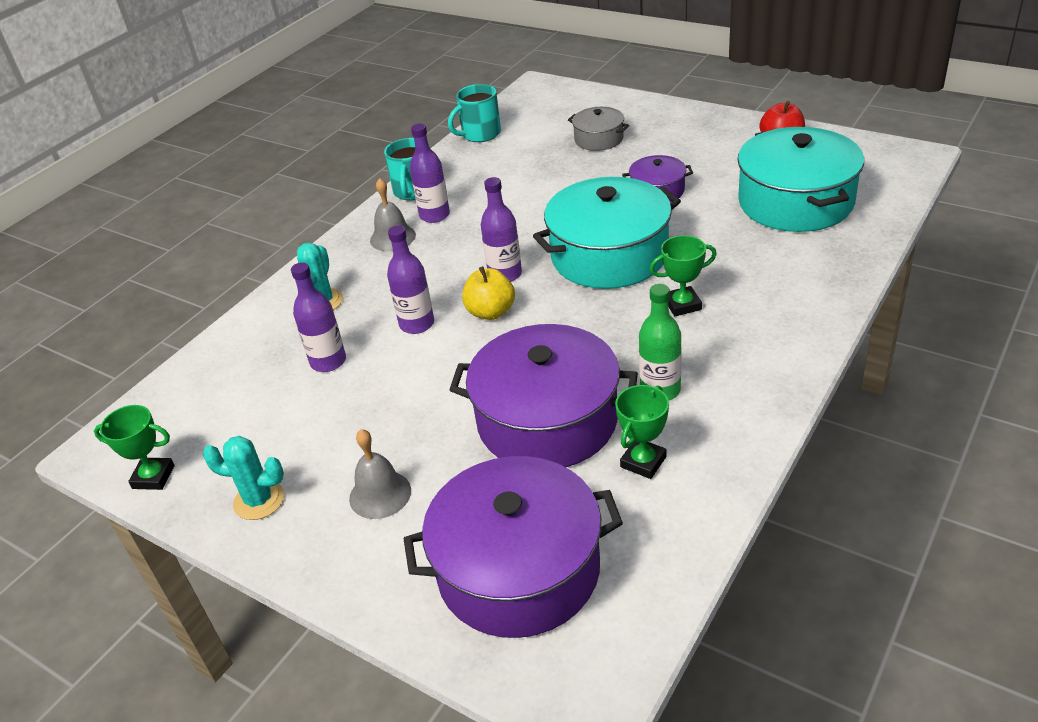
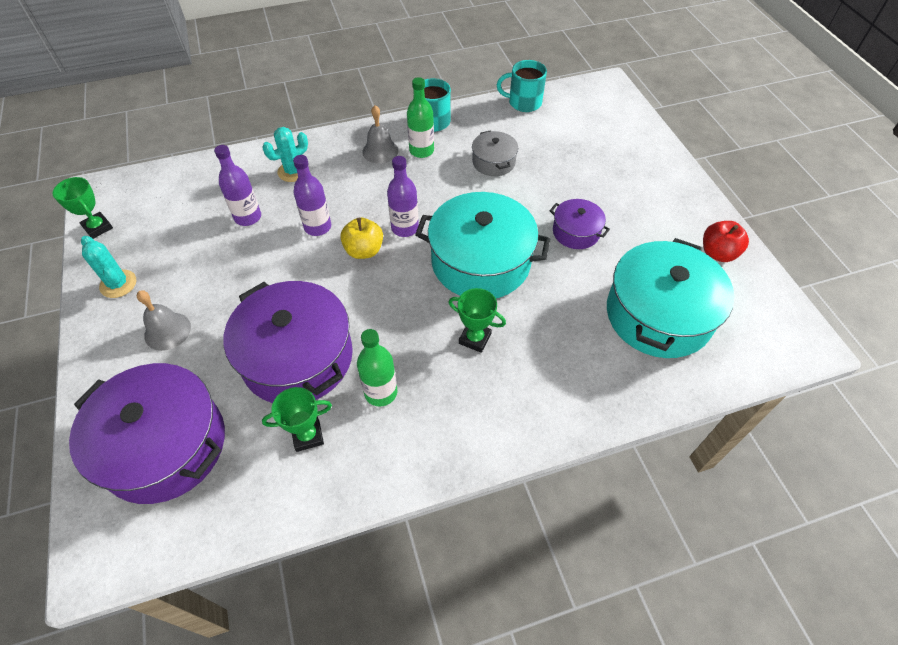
camera: 35 degrees right, 15 degrees up
(434, 215) = (421, 151): purple bottle -> green bottle
(599, 139) = (592, 159): grey pot -> grey pot (493, 162)

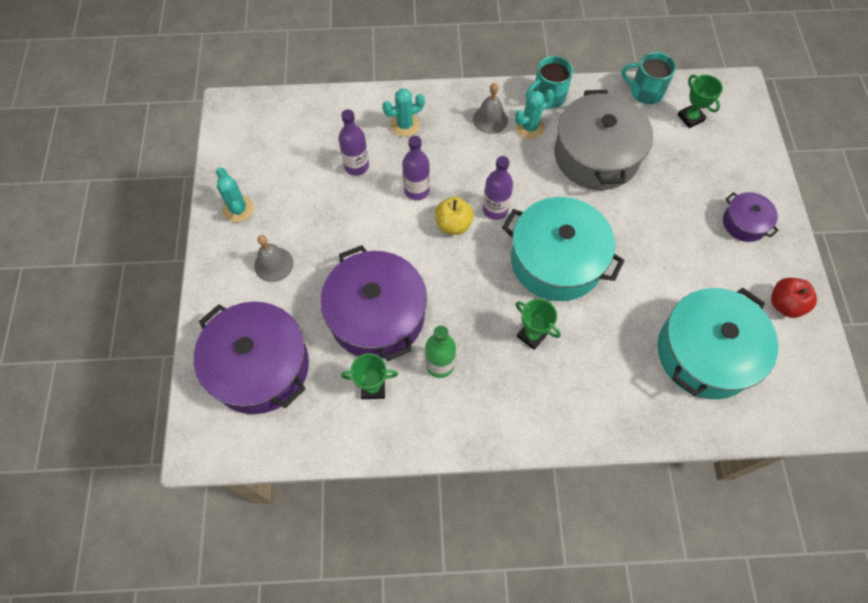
camera: 15 degrees right, 10 degrees up
(98, 227) = (226, 148): green trophy -> green trophy (690, 118)
(421, 151) = (530, 127): green bottle -> turquoise cactus
(493, 162) = (596, 155): grey pot -> grey pot, size x2.02
(576, 232) = (654, 250): purple pot -> purple pot (744, 223)

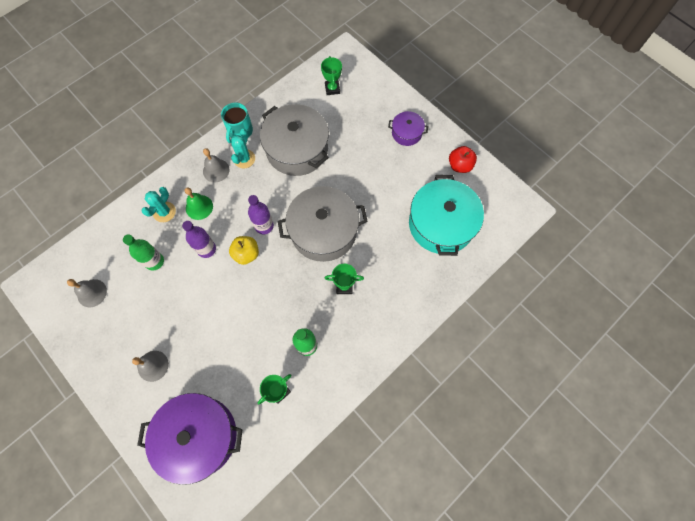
camera: 40 degrees left, 5 degrees up
(238, 209) = (97, 348): turquoise cactus -> none
(275, 154) = (92, 293): none -> grey bell
(356, 166) = (154, 261): purple bottle -> green bottle
(377, 315) = (245, 346): purple pot -> none
(443, 144) = (199, 207): none -> green bell
(556, 261) = (323, 231): turquoise pot -> grey pot
(645, 91) = (294, 89): turquoise mug -> none
(690, 118) = (332, 89): green trophy -> green trophy turned 60 degrees clockwise

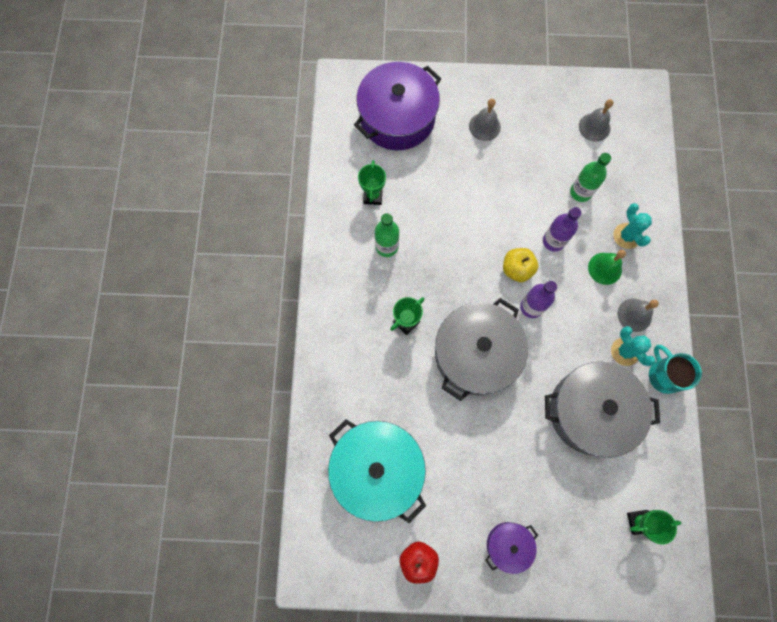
camera: 135 degrees right, 5 degrees up
(332, 89) = (639, 521): green trophy -> green trophy turned 45 degrees counterclockwise

